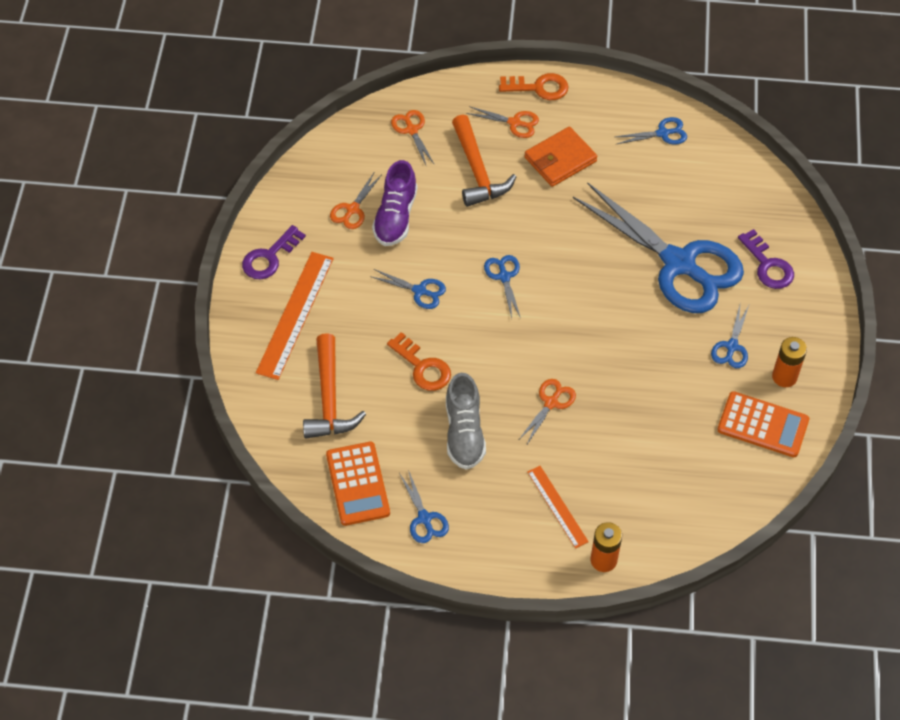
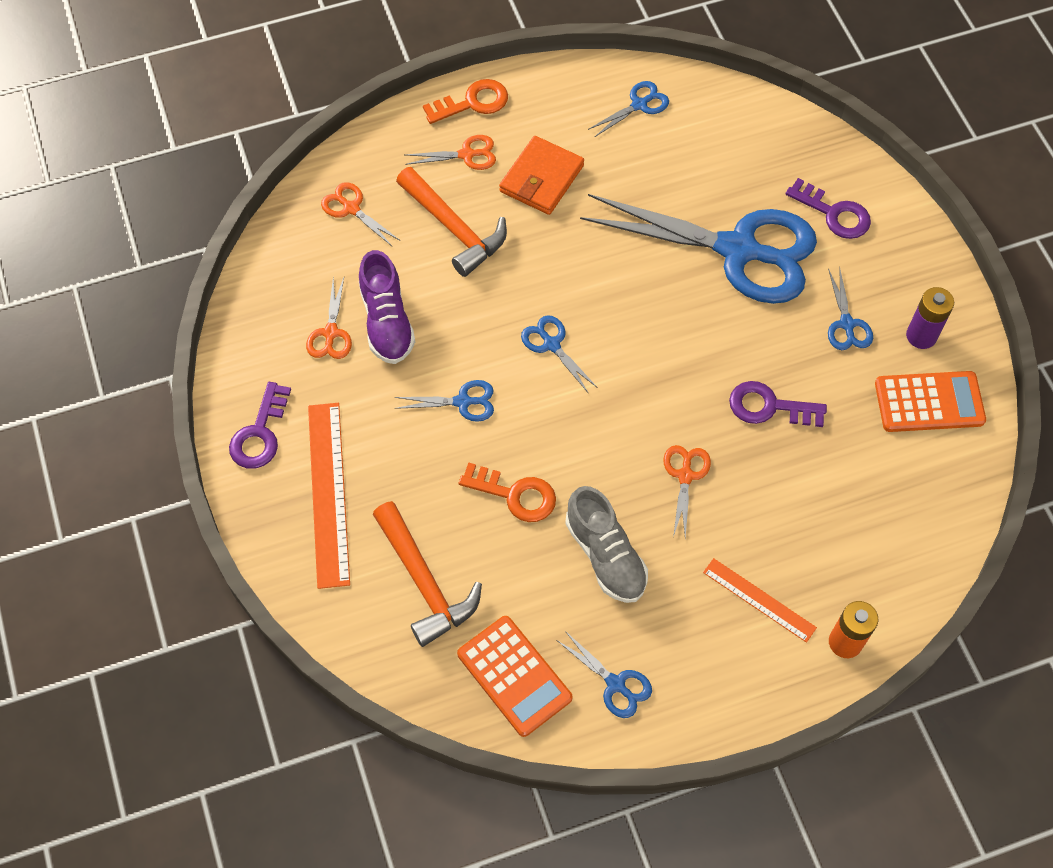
camera: 25 degrees left, 5 degrees up
(639, 381) = (769, 407): none -> purple key
(784, 377) = (921, 336): orange battery -> purple battery

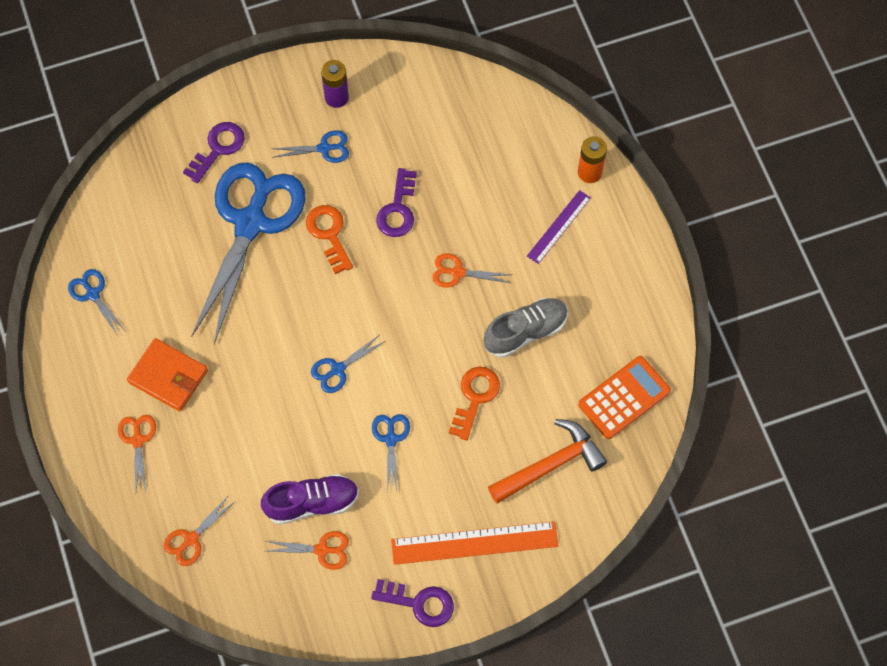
camera: 90 degrees left, 5 degrees up
(454, 229) = (218, 449): orange hammer -> none
(472, 102) = (79, 436): orange key -> orange key (329, 234)
(615, 684) = (627, 327): blue scissors -> none
(759, 600) = (559, 227): orange ruler -> purple ruler
(929, 402) = (395, 98): orange calculator -> none

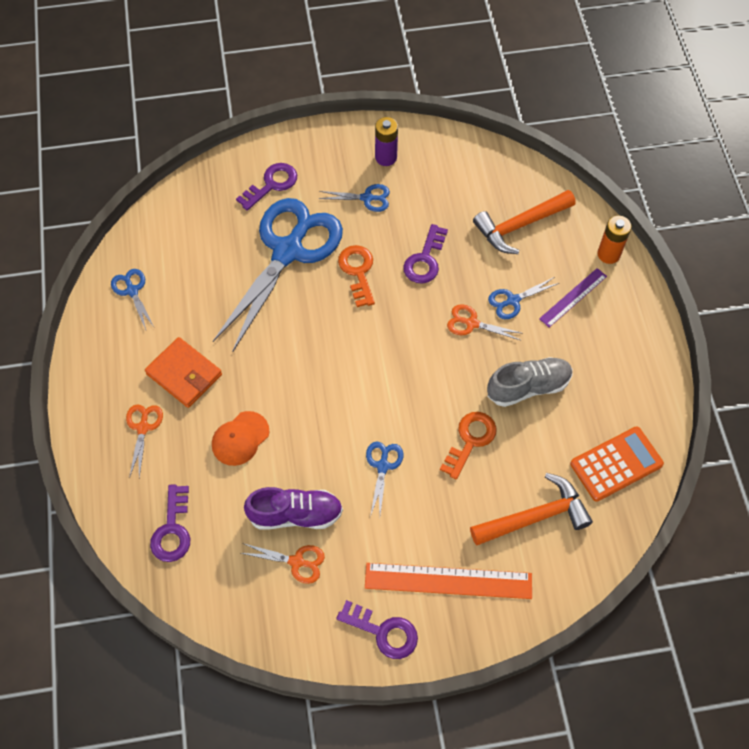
camera: 10 degrees right, 5 degrees down
(191, 539) = (172, 529): orange scissors -> purple key
(240, 434) = (240, 438): none -> orange cap
(337, 369) = (343, 393): blue scissors -> blue scissors (513, 300)
(492, 155) = (519, 226): none -> orange hammer

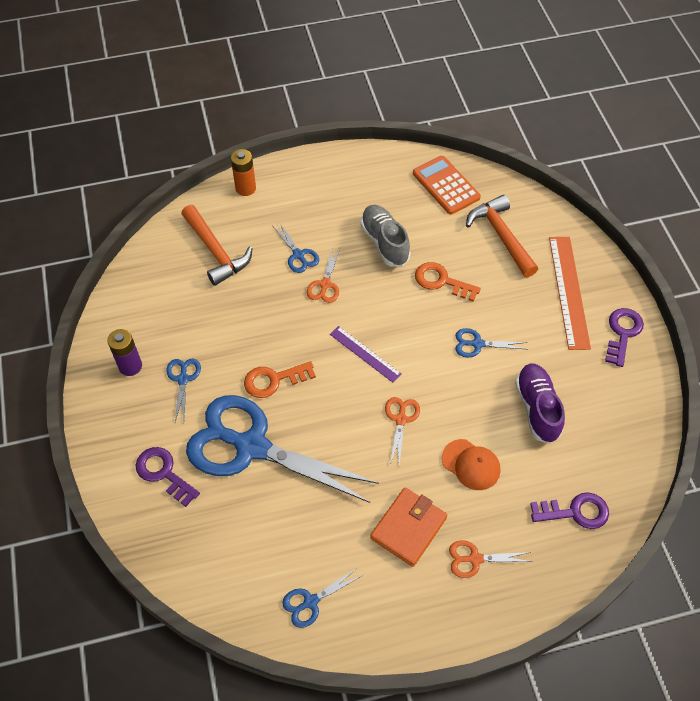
camera: 95 degrees left, 5 degrees down
(297, 562) = (580, 402): orange scissors -> orange scissors (401, 419)
(425, 260) = (257, 324): purple key -> none
(573, 297) = (292, 212): purple ruler -> purple ruler (365, 354)

